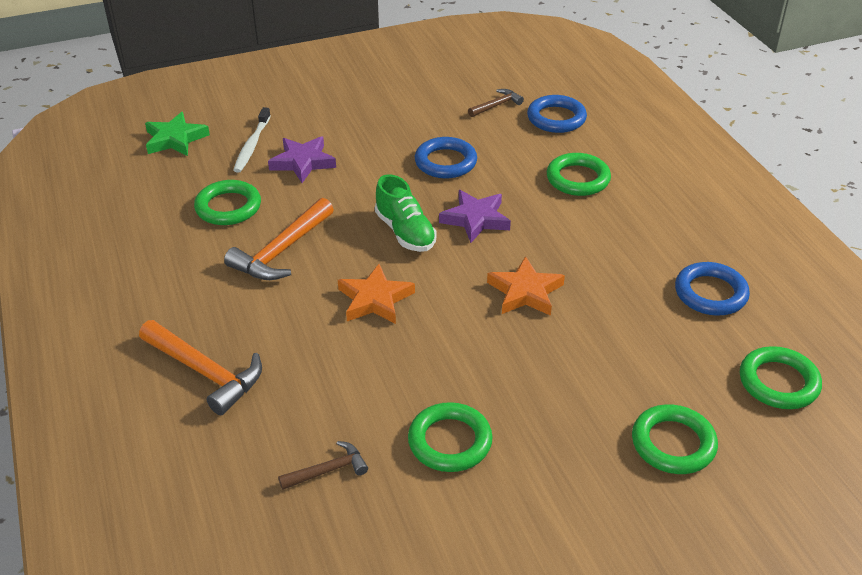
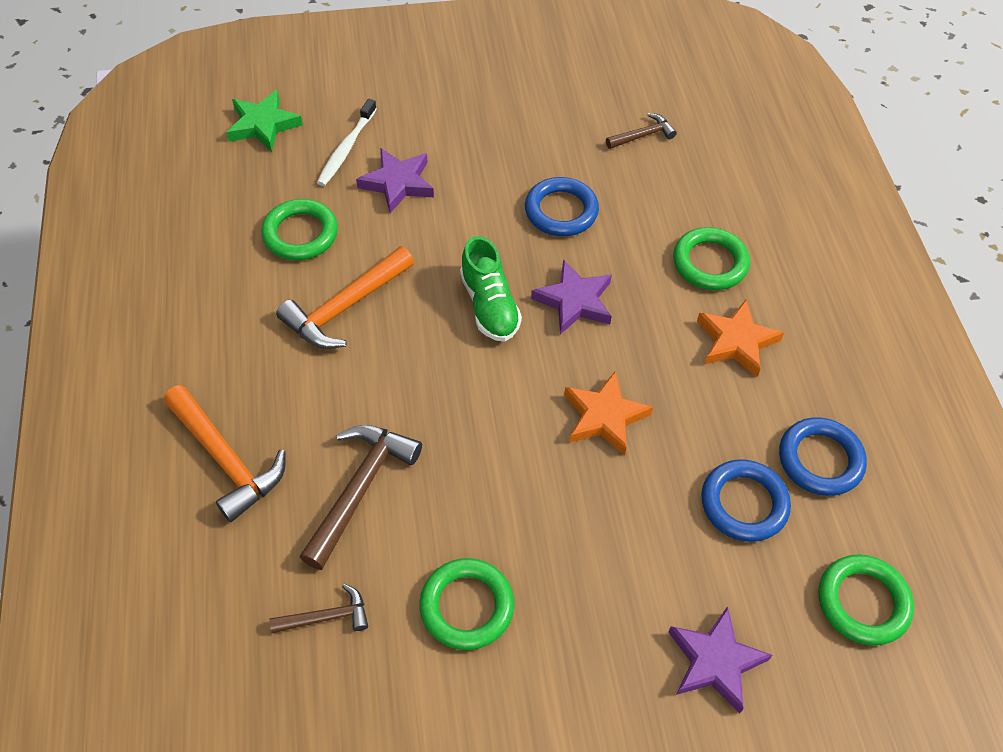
camera: 10 degrees right, 15 degrees up
(331, 374) = (360, 489): none -> brown hammer
(375, 299) = (432, 395): orange star -> orange star (736, 341)
(556, 118) = (709, 167): blue ring -> blue ring (744, 503)
(673, 443) = (715, 661): green ring -> purple star

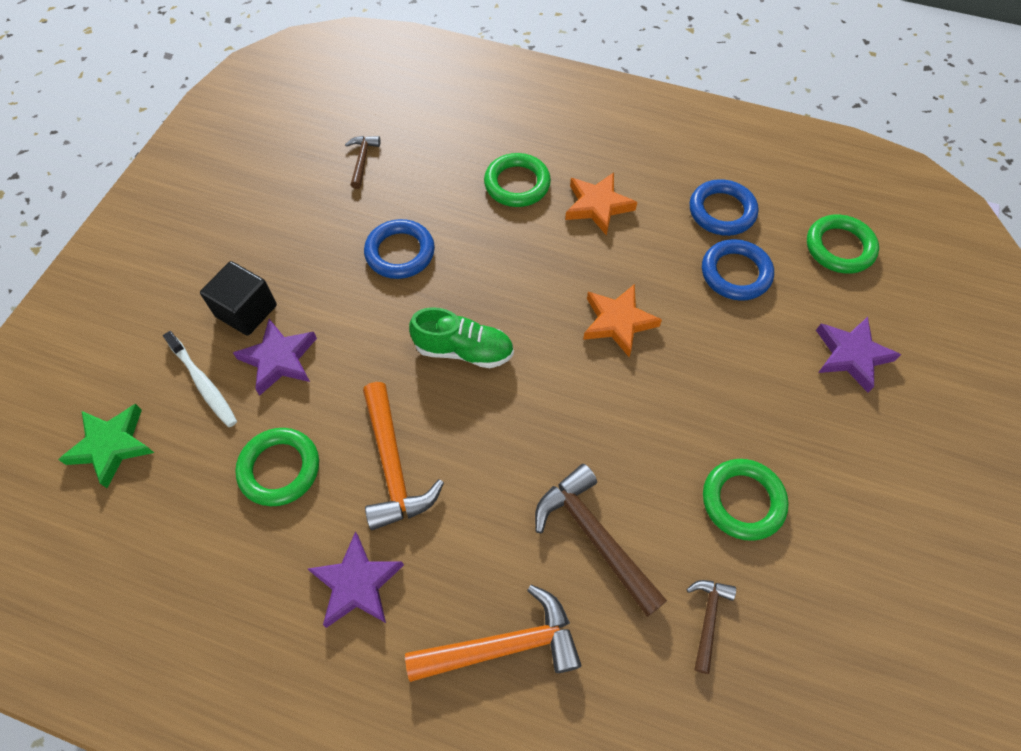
camera: 60 degrees left, 5 degrees up
(429, 139) = (246, 311): none -> black cube
(574, 301) = (497, 288): purple star -> purple star (357, 584)

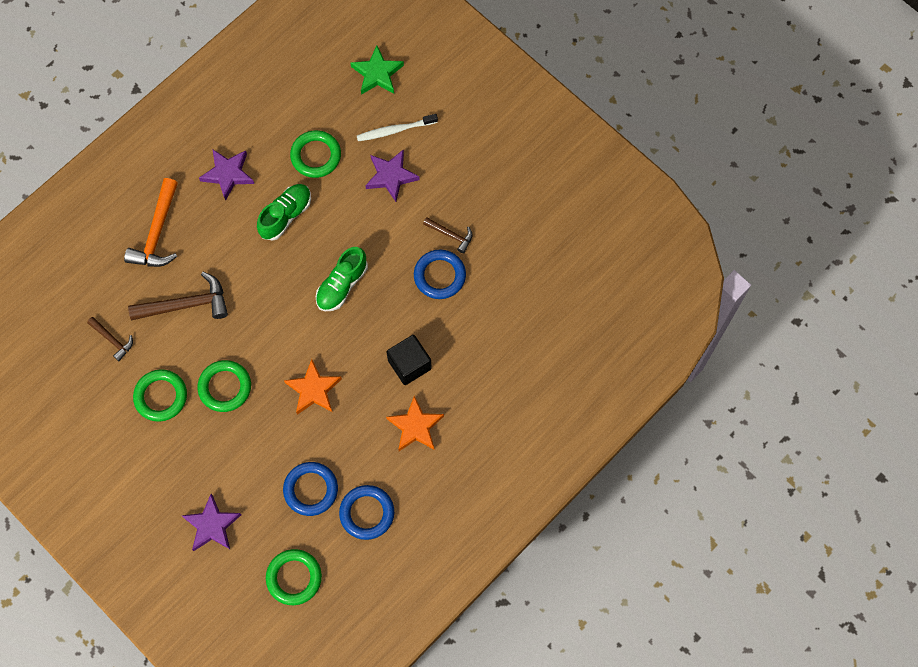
camera: 115 degrees right, 10 degrees up
(246, 311) = (438, 167): black cube -> black cube (409, 364)
(362, 160) = (538, 281): brown hammer -> brown hammer (450, 235)
(393, 465) = (286, 215): orange hammer -> green shoe
(517, 184) = (463, 379): green ring -> green ring (225, 387)

